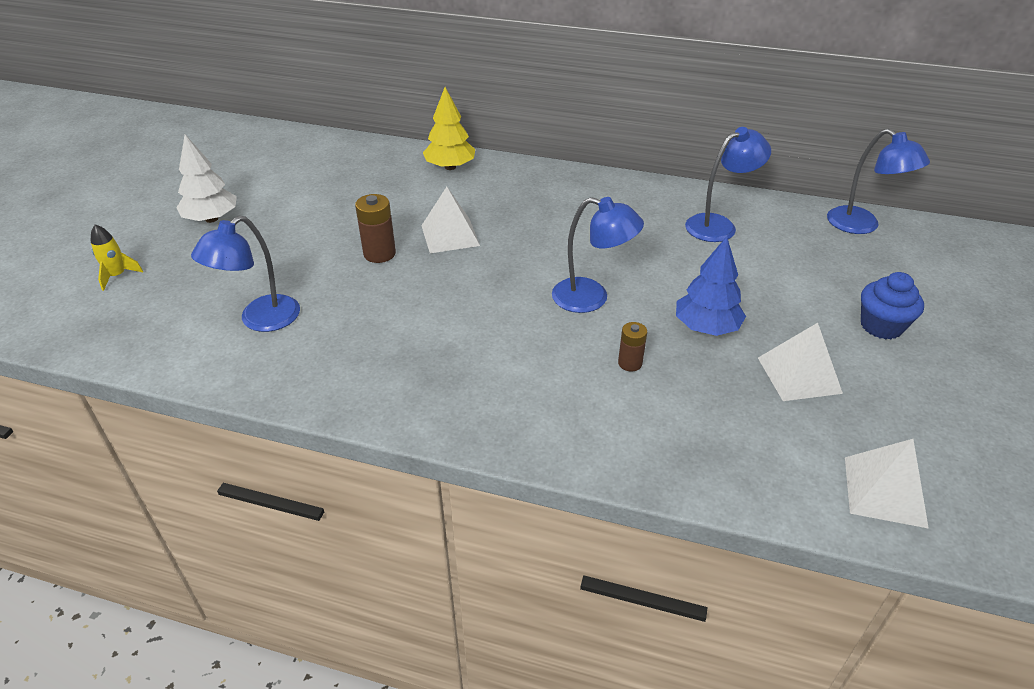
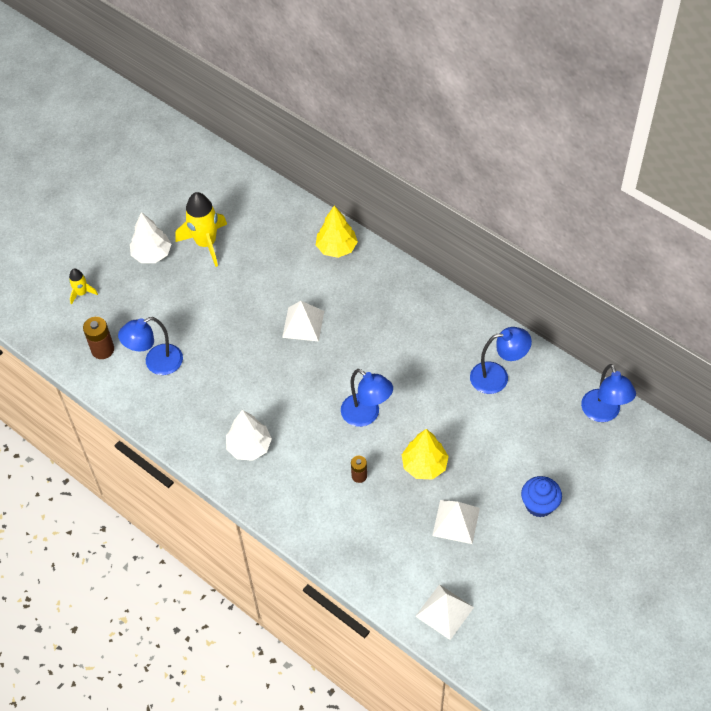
camera: 25 degrees right, 15 degrees up
(282, 195) = (206, 243): none -> yellow rocket
(379, 254) = (249, 327): brown battery -> brown battery (102, 350)
(450, 375) = (249, 447): none -> white tree
(706, 327) = (424, 465): blue tree -> yellow tree

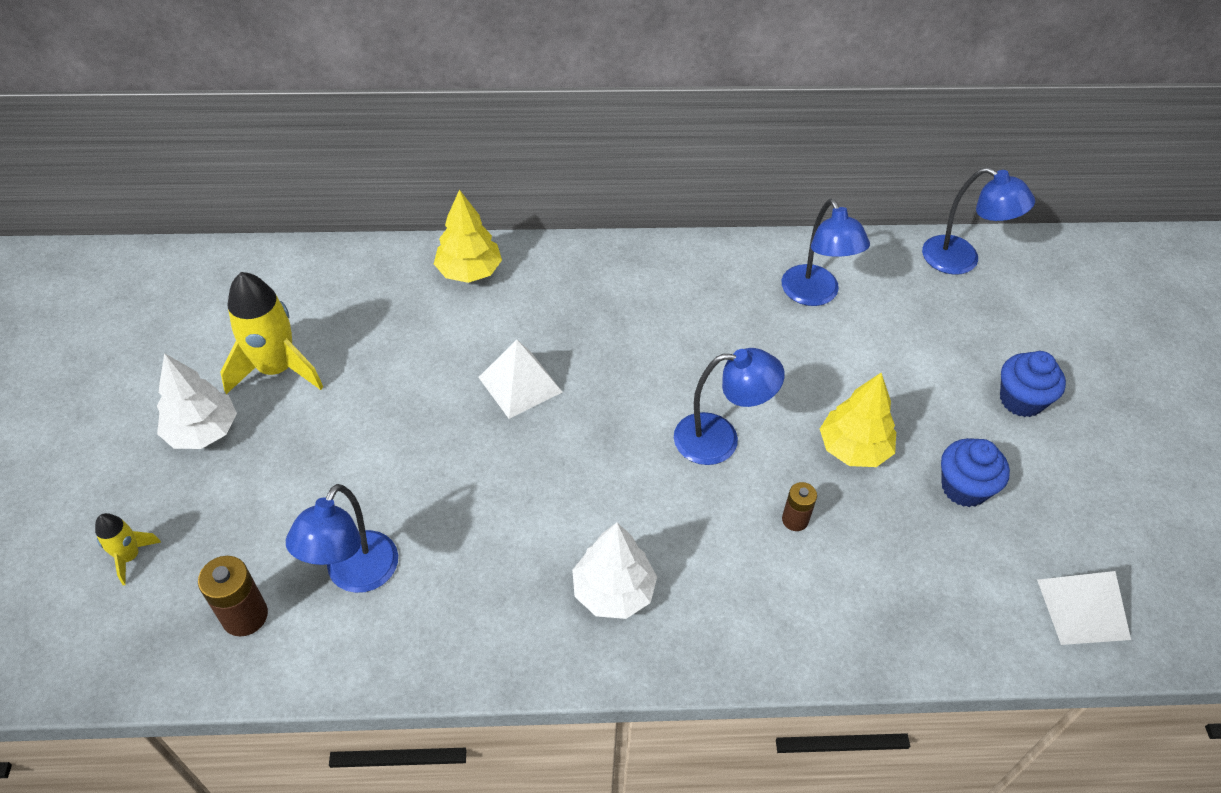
camera: 45 degrees left, 5 degrees down
(456, 521) = (964, 488): white pyramid -> blue cupcake
(497, 377) = (815, 295): blue lamp -> blue lamp turned 120 degrees clockwise

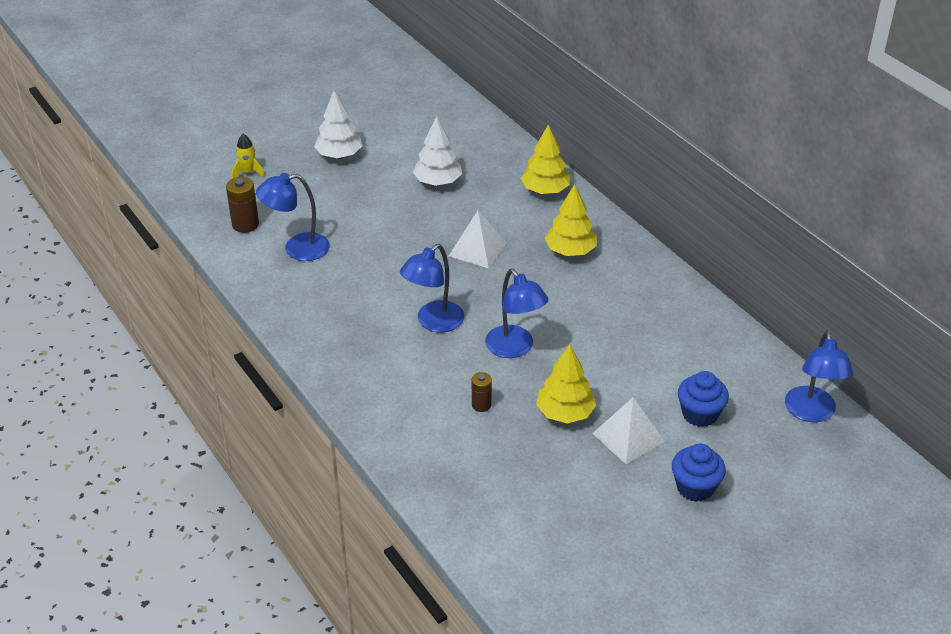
camera: 60 degrees right, 10 degrees down
(277, 369) = (402, 158): yellow rocket -> none
(592, 305) = (570, 251): none -> yellow tree
(613, 591) = (364, 347): white tree -> white tree (438, 182)
(815, 295) = (689, 347): blue lamp -> blue lamp (433, 322)
(964, 488) = (581, 479): blue cupcake -> blue cupcake (700, 414)
(1083, 609) = (530, 570): white pyramid -> white pyramid (628, 437)

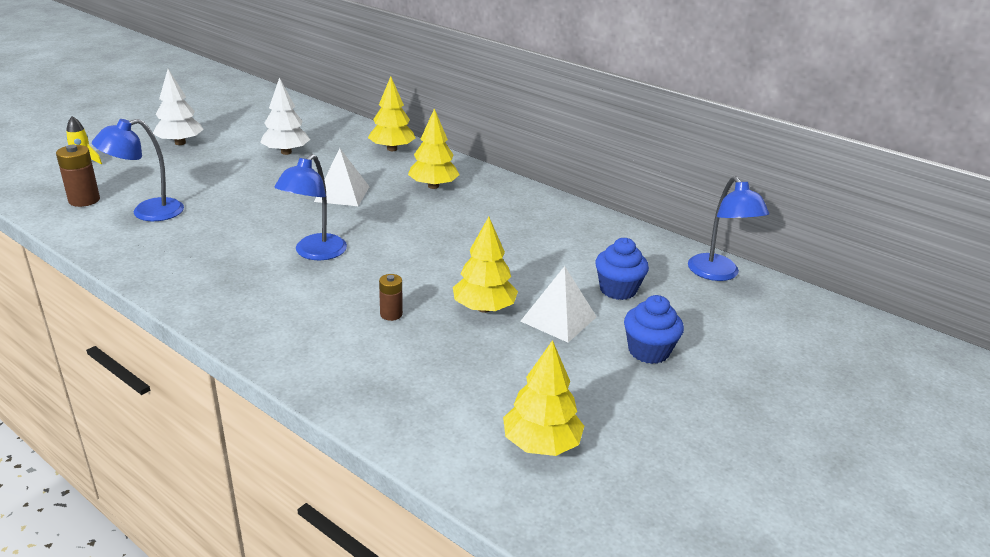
camera: 20 degrees left, 10 degrees down
(515, 348) = (409, 263): blue lamp -> none
(561, 557) = (541, 444): none -> yellow tree

